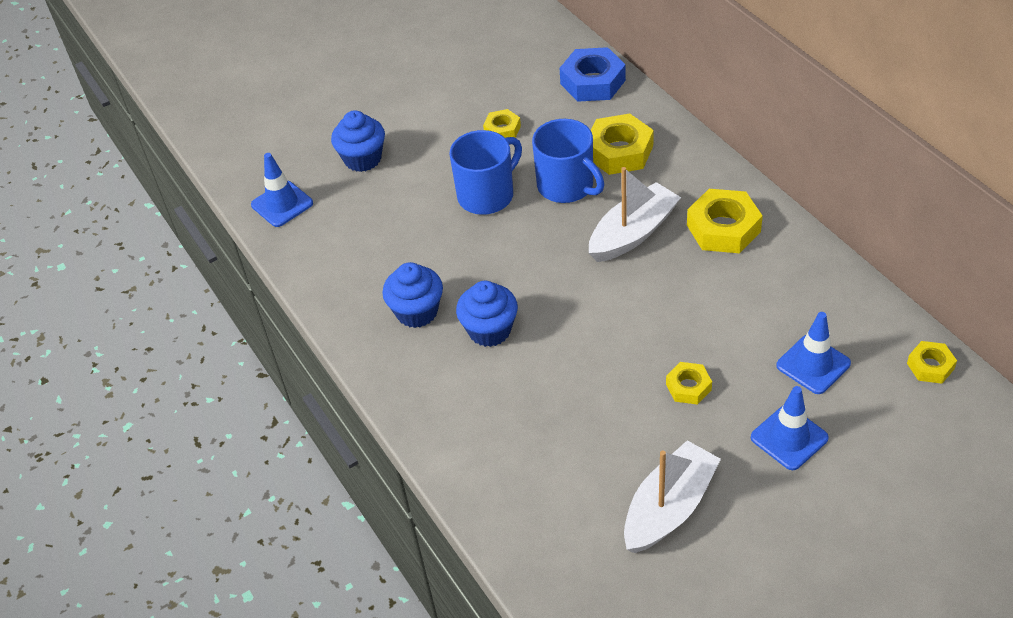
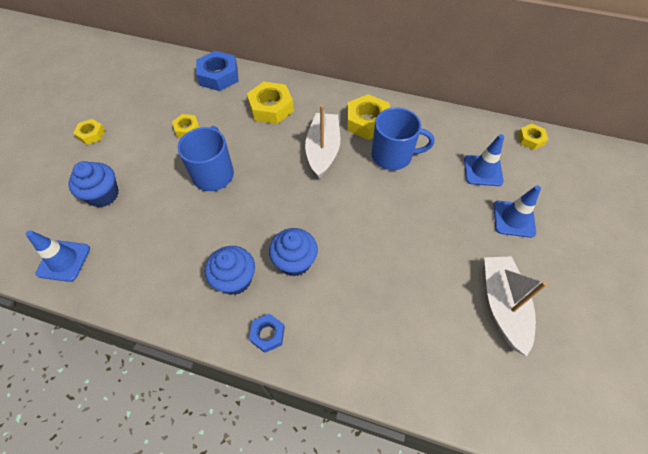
camera: 45 degrees left, 10 degrees up
(403, 378) = (267, 334): none -> blue nut
(566, 186) = (259, 143): blue mug -> blue mug (392, 156)
(688, 387) = (439, 223): yellow nut -> yellow nut (91, 134)

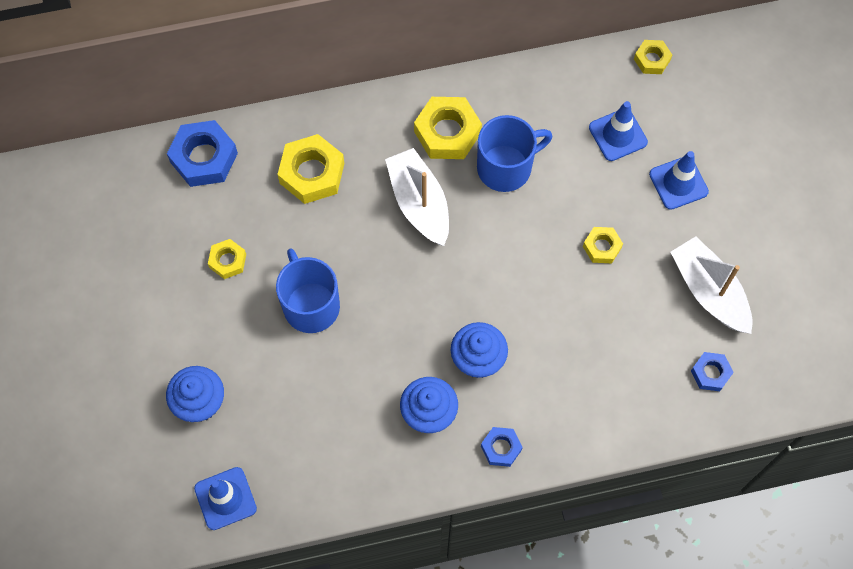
camera: 30 degrees left, 10 degrees up
(91, 134) = (108, 334): yellow nut -> yellow nut (602, 247)
(473, 371) = (710, 373): none -> blue nut

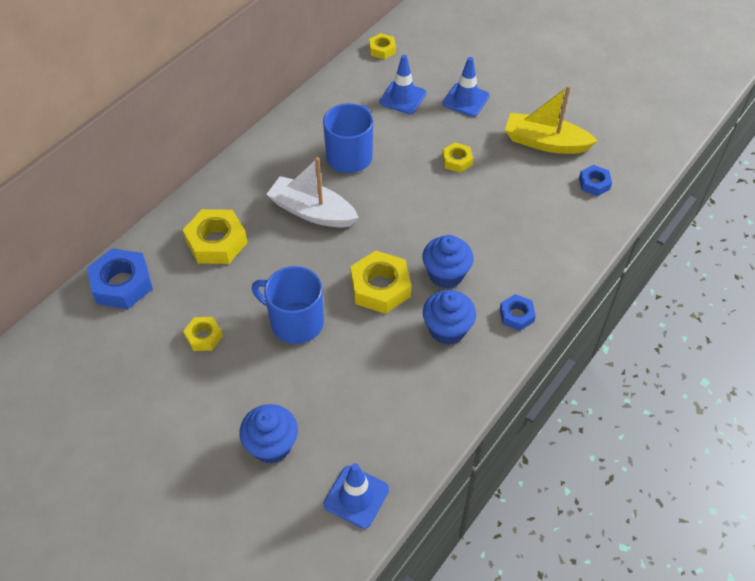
camera: 40 degrees left, 15 degrees down
(447, 132) = (291, 161): yellow nut -> yellow nut (380, 287)
(709, 291) = (545, 142): white boat -> yellow boat

